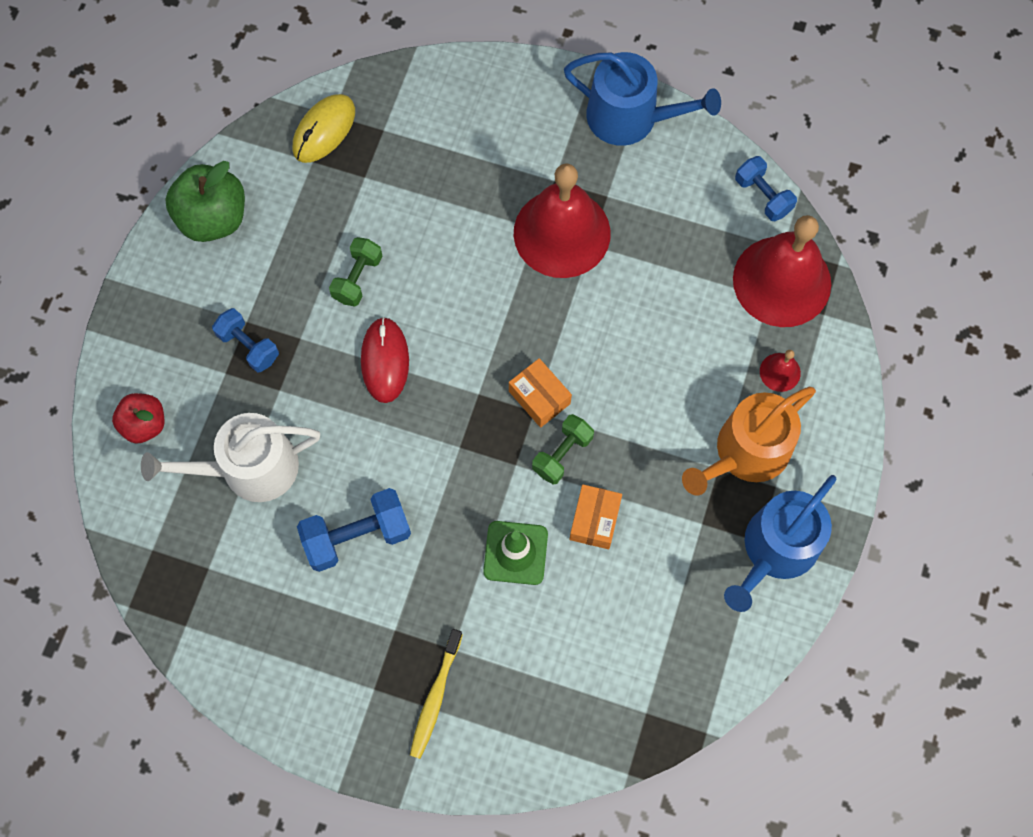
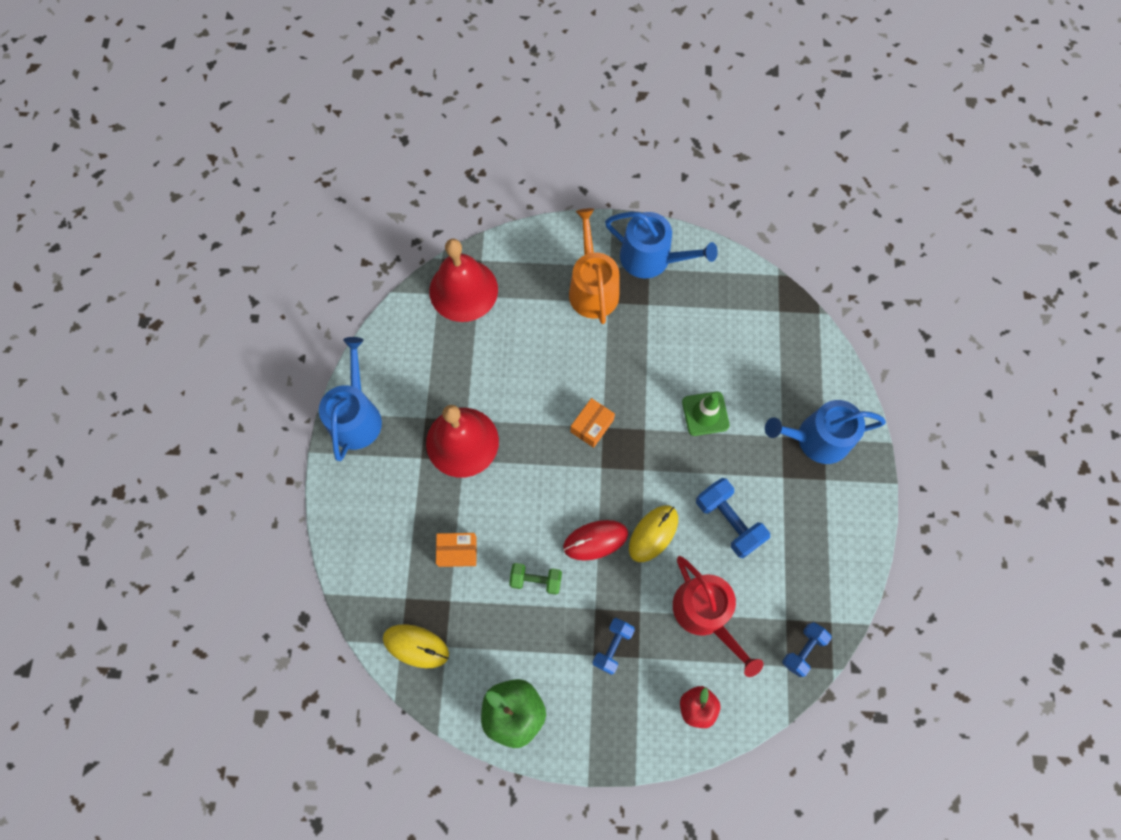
camera: 105 degrees left, 0 degrees up
(249, 468) = (705, 614): white watering can -> red watering can
(371, 434) = (653, 533): none -> yellow mouse
(435, 697) = (816, 439): yellow toothbrush -> blue watering can
(562, 454) = (628, 401): green dumbbell -> none
(594, 520) = (667, 369): orange box -> orange box (457, 551)
(745, 453) = (592, 288): orange watering can -> orange watering can turned 135 degrees counterclockwise
(763, 196) = (401, 314): blue dumbbell -> blue dumbbell (803, 650)
(780, 372) = (530, 279): red bell -> none

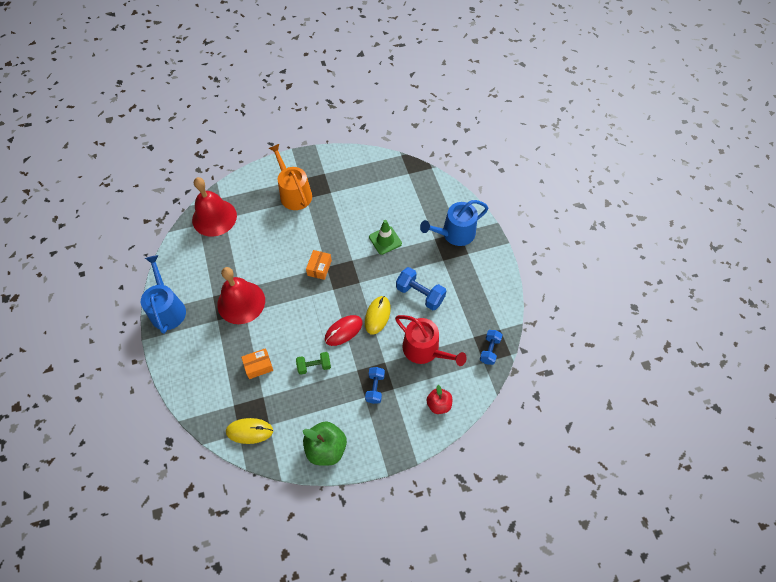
camera: 20 degrees left, 10 degrees down
(651, 258) = (324, 167): blue watering can -> none

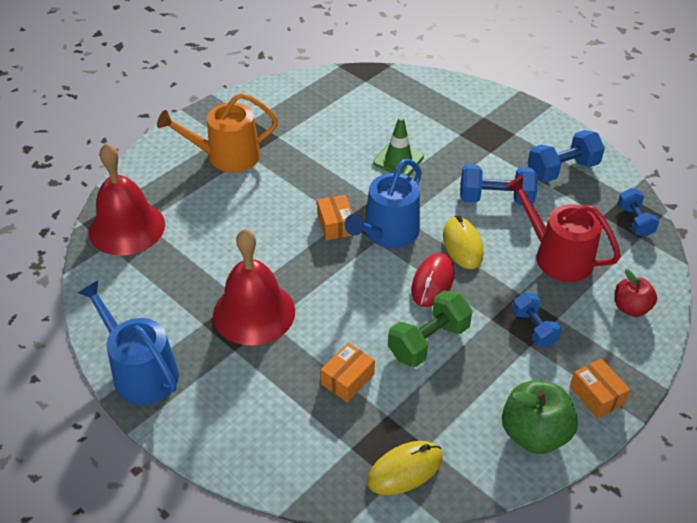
camera: 30 degrees left, 15 degrees down
(294, 193) = (227, 156): orange watering can -> orange watering can turned 45 degrees counterclockwise
(314, 366) = (428, 341): green dumbbell -> green dumbbell, size x1.53
(375, 445) = (596, 395): none -> orange box
(424, 350) = (557, 256): red watering can -> red watering can turned 150 degrees counterclockwise
(454, 233) = (479, 120): blue watering can -> blue watering can (387, 233)
(476, 293) = (562, 169): none -> blue dumbbell

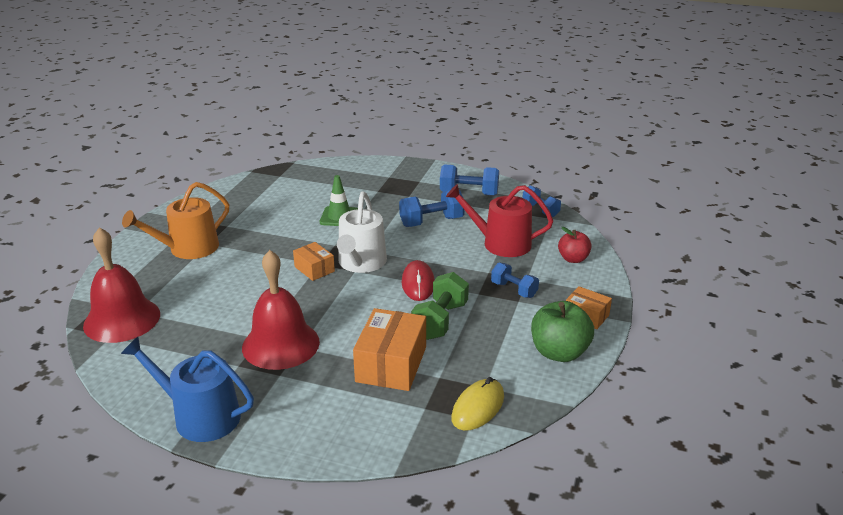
camera: 25 degrees left, 15 degrees down
(347, 379) = (391, 364): orange box -> orange box, size x1.76
(387, 233) = (361, 263): blue watering can -> white watering can
(462, 245) = (425, 255): yellow mouse -> none
(562, 169) = (469, 193): blue dumbbell -> blue dumbbell turned 60 degrees clockwise

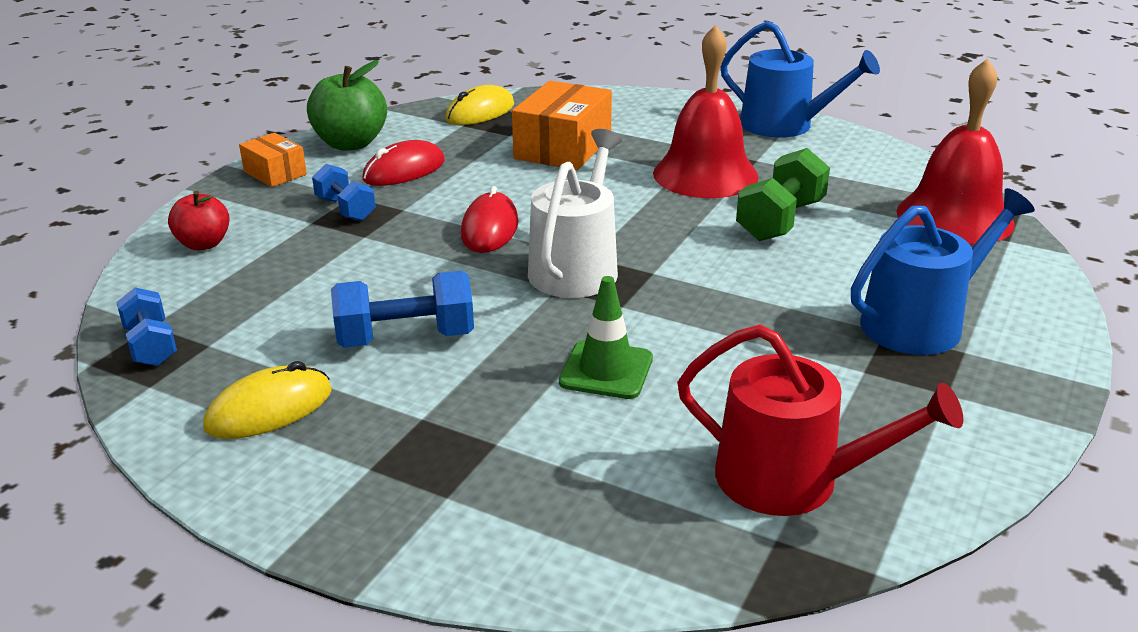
camera: 170 degrees left, 0 degrees up
(188, 249) = (921, 323): orange watering can -> blue watering can
(314, 269) = (661, 264): orange box -> none
(440, 321) = (480, 182): green dumbbell -> green dumbbell (780, 220)
(469, 193) = (269, 409): blue dumbbell -> yellow mouse
(499, 327) = (404, 170): none -> red mouse
(500, 243) = (302, 281): red watering can -> red watering can (792, 480)

